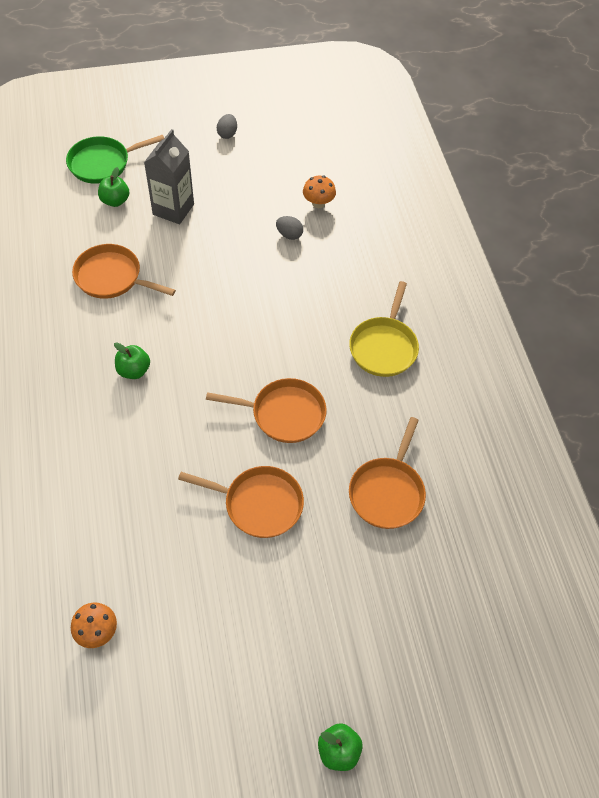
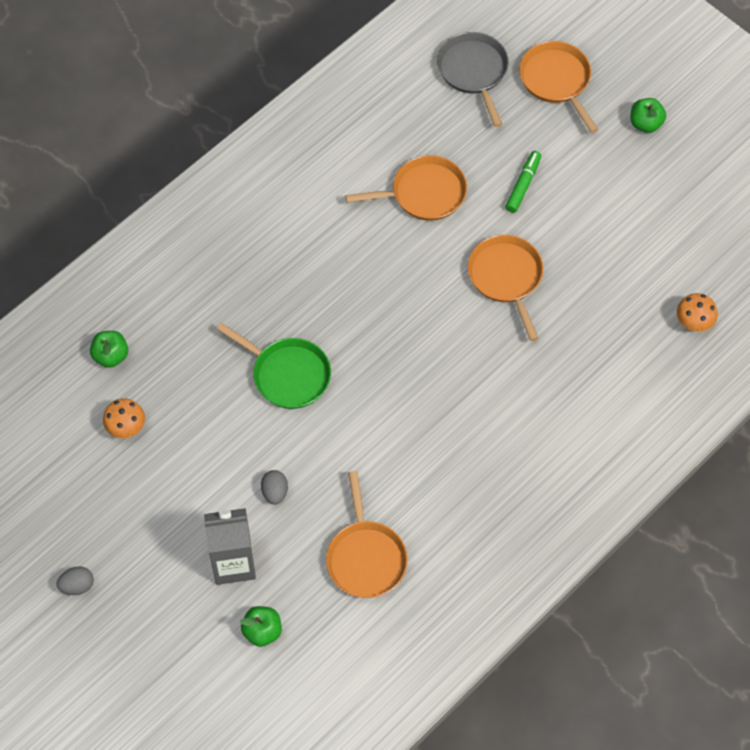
camera: 120 degrees left, 5 degrees up
(103, 163) = (215, 687): green pan -> green pan (287, 374)
(134, 370) = (456, 459): green apple -> green apple (111, 356)
(284, 414) = (408, 309): orange pan -> orange pan (557, 81)
(289, 235) = (191, 429): grey egg -> grey egg (275, 492)
(343, 580) = (523, 185): none -> green marker
(384, 347) = (275, 270): yellow pan -> none
(500, 619) = (474, 72): none -> grey pan

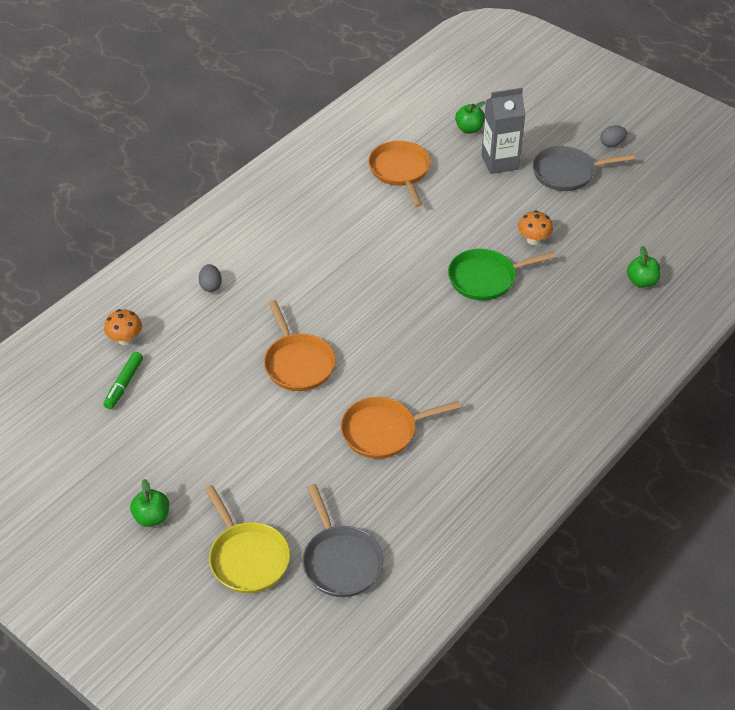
camera: 175 degrees right, 15 degrees down
(126, 427) = (610, 235): orange mushroom -> orange mushroom (533, 240)
(150, 536) = (567, 173): none -> grey pan
(275, 492) = (478, 203): grey egg -> grey egg (211, 286)
(287, 374) = (486, 278): green pan -> green pan turned 45 degrees counterclockwise
(523, 185) = (283, 446): green marker -> green marker (124, 384)
(557, 81) = (247, 558): orange pan -> yellow pan

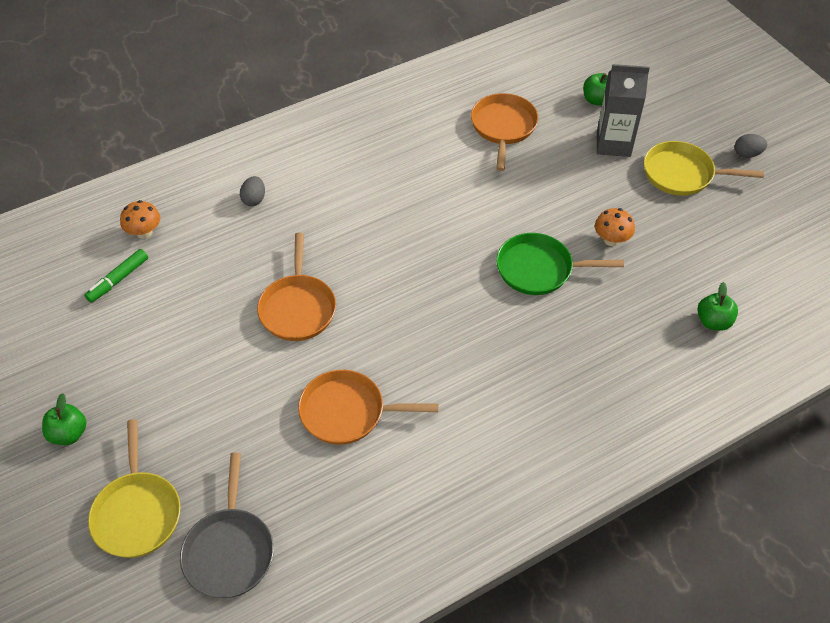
camera: 20 degrees right, 5 degrees up
(567, 173) = (682, 174): grey pan -> yellow pan

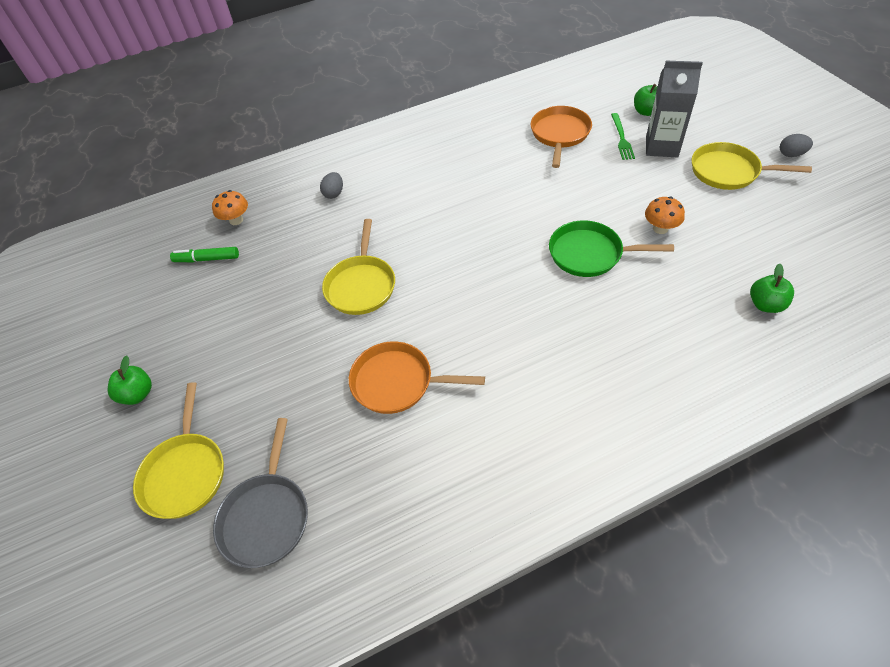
camera: 10 degrees right, 0 degrees up
(118, 280) = (207, 259): green marker -> green marker turned 45 degrees clockwise
(298, 308) = (361, 285): orange pan -> yellow pan
(570, 133) = (621, 138): none -> green fork

